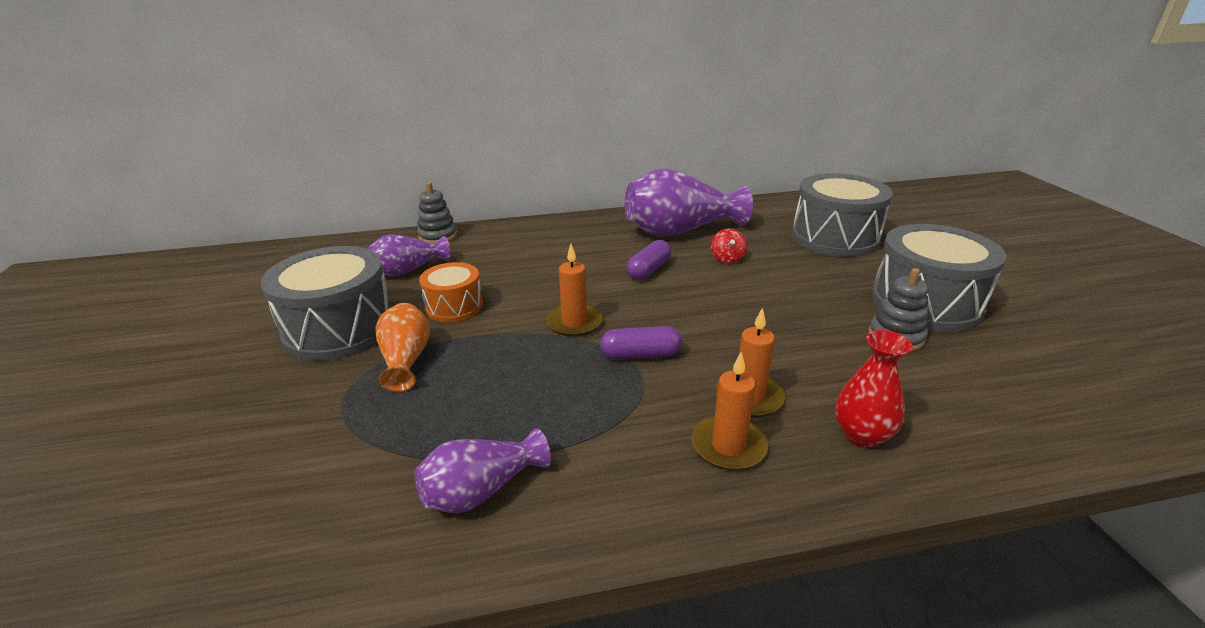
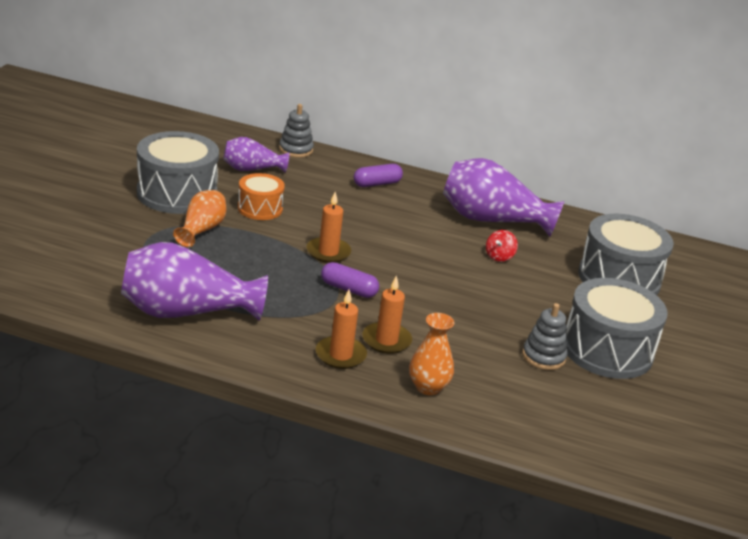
camera: 25 degrees right, 0 degrees up
(482, 490) = (186, 312): purple vase -> purple vase, size x1.77
(649, 270) = (425, 239): purple capsule -> purple capsule (377, 184)
(861, 435) = (428, 387): red vase -> orange vase

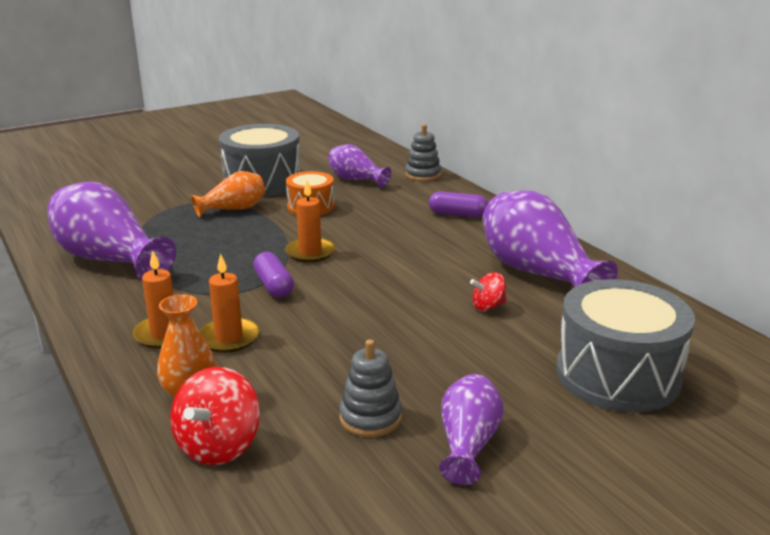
camera: 45 degrees right, 5 degrees down
(495, 409) = (219, 446): none -> red spinning top
(607, 350) = (468, 444): grey drum -> purple vase

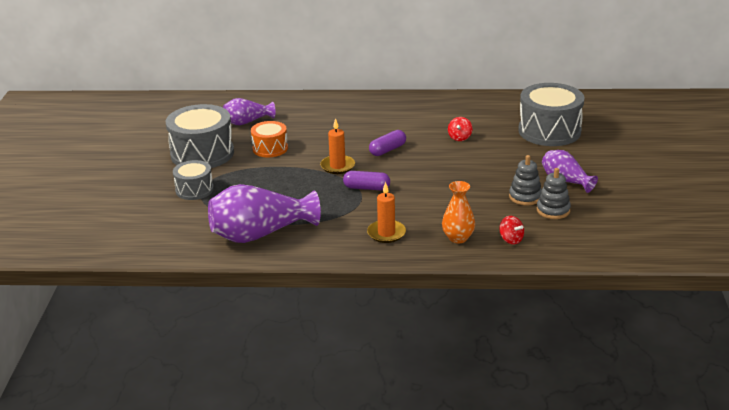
camera: 55 degrees left, 5 degrees up
(182, 201) = (194, 190): none -> grey drum
(219, 446) = (511, 239): red spinning top -> red spinning top, size x0.58
(229, 338) = (412, 215): orange candle -> none
(233, 209) = (236, 175): orange vase -> none
(423, 175) = (271, 99): grey stacking toy -> grey stacking toy (553, 210)
(458, 214) = (345, 109): purple capsule -> purple capsule (387, 150)
(537, 273) = (441, 113): purple vase -> none

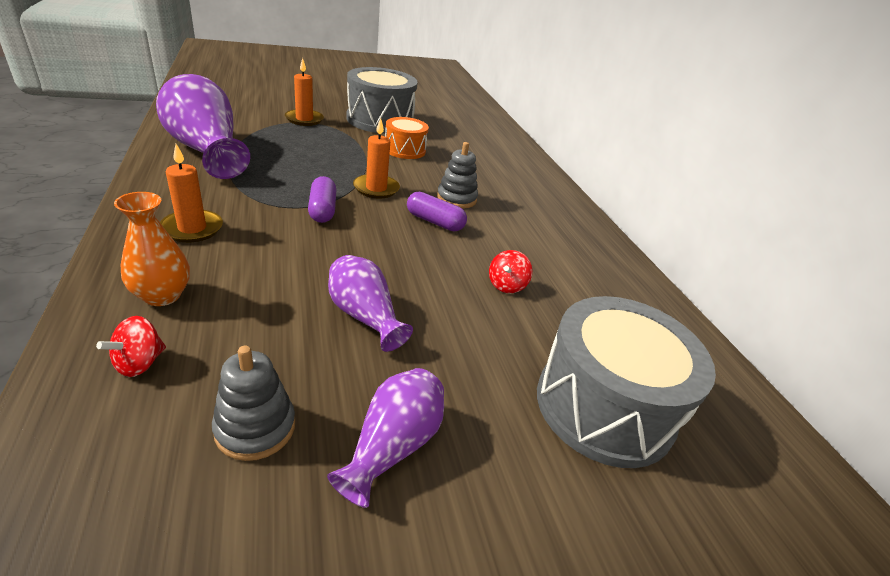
camera: 65 degrees right, 5 degrees up
(194, 190) = (304, 119): grey drum -> orange candle
(247, 122) = (458, 137): purple vase -> purple vase (364, 316)
(459, 137) = (506, 285): red spinning top -> red spinning top turned 60 degrees counterclockwise
(525, 197) = (312, 377): grey stacking toy -> grey stacking toy (456, 199)

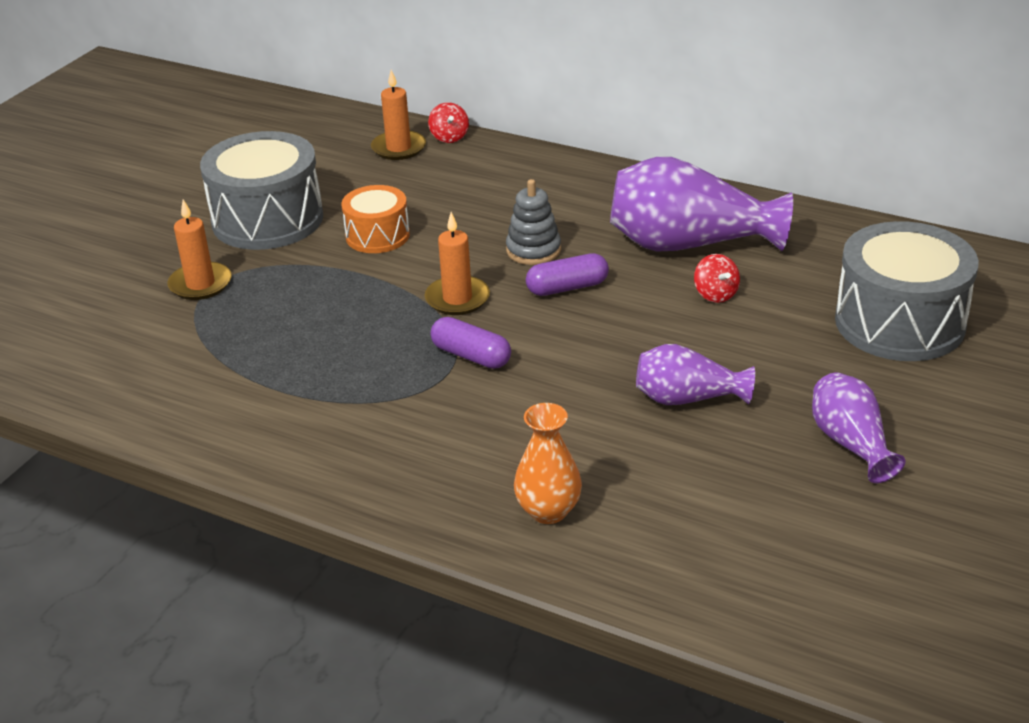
camera: 40 degrees left, 0 degrees up
(139, 363) = (644, 546): red spinning top -> red spinning top (449, 137)
(192, 228) = (430, 461): orange candle -> orange candle (398, 148)
(206, 151) = (228, 399): purple vase -> purple vase (689, 244)
(255, 428) = (776, 504): grey stacking toy -> none

